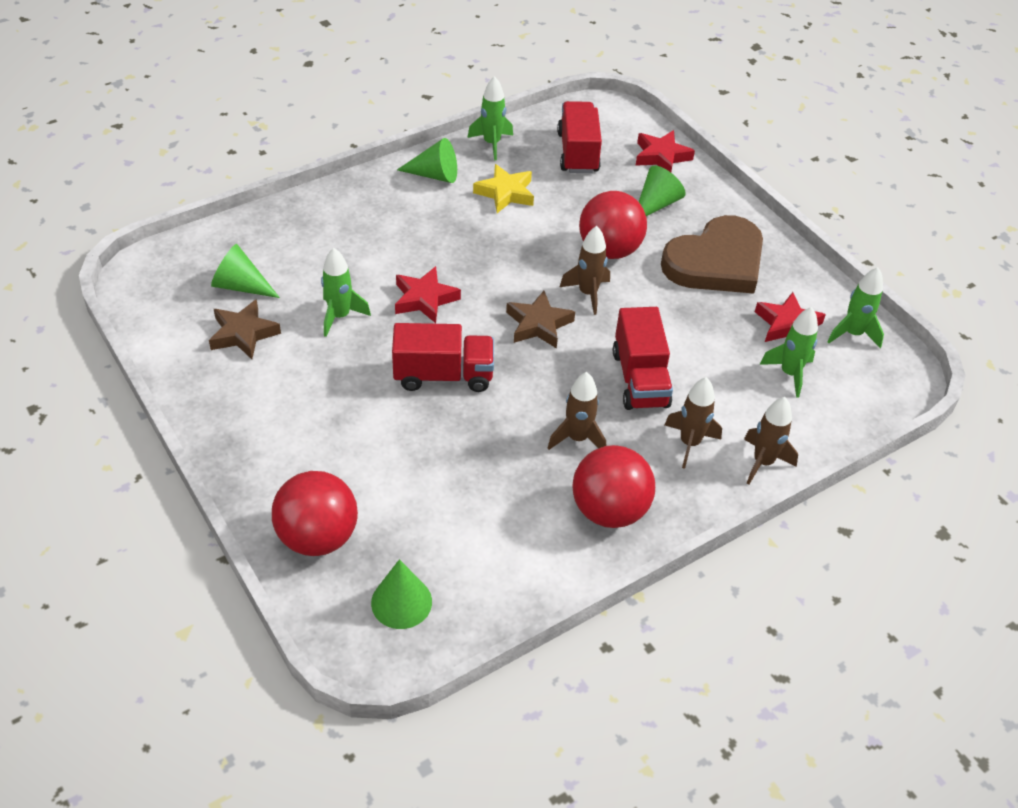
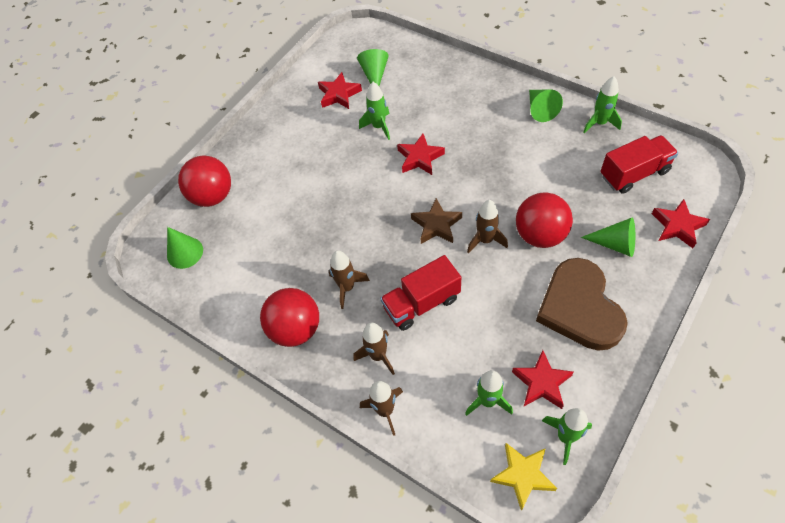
camera: 75 degrees right, 10 degrees up
(243, 333) = (339, 94): brown star -> red star
(443, 375) = (360, 196): red truck -> none
(505, 193) = (553, 153): yellow star -> yellow star (523, 475)
(716, 262) = (579, 308): brown heart -> brown heart turned 45 degrees clockwise

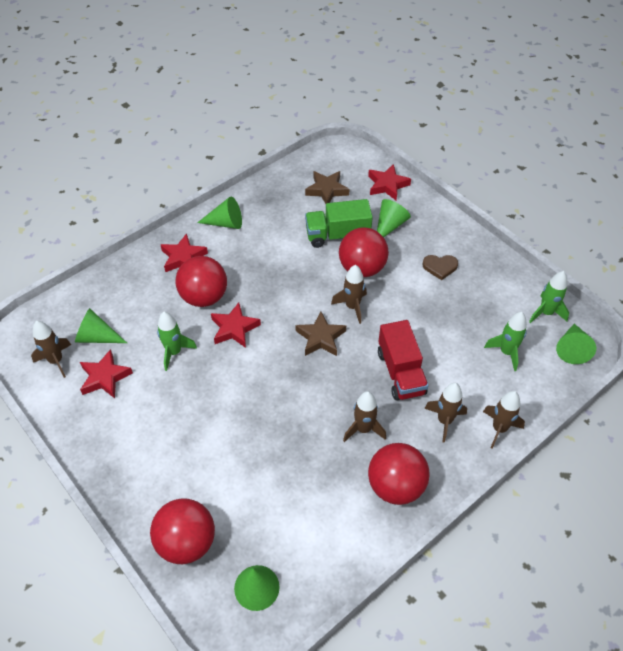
camera: 80 degrees left, 5 degrees down
(343, 61) = (56, 361): none -> brown rocket
(445, 125) = (204, 297): none -> red ball
(523, 475) = (572, 349): yellow star -> green cone
(542, 383) = (499, 312): red star -> red star (183, 257)
(574, 201) = (337, 235): none -> green truck
(579, 308) = (440, 267): brown heart -> brown heart, size x0.43
(599, 123) = (263, 191): green rocket -> none
(634, 174) = (327, 190): red truck -> brown star

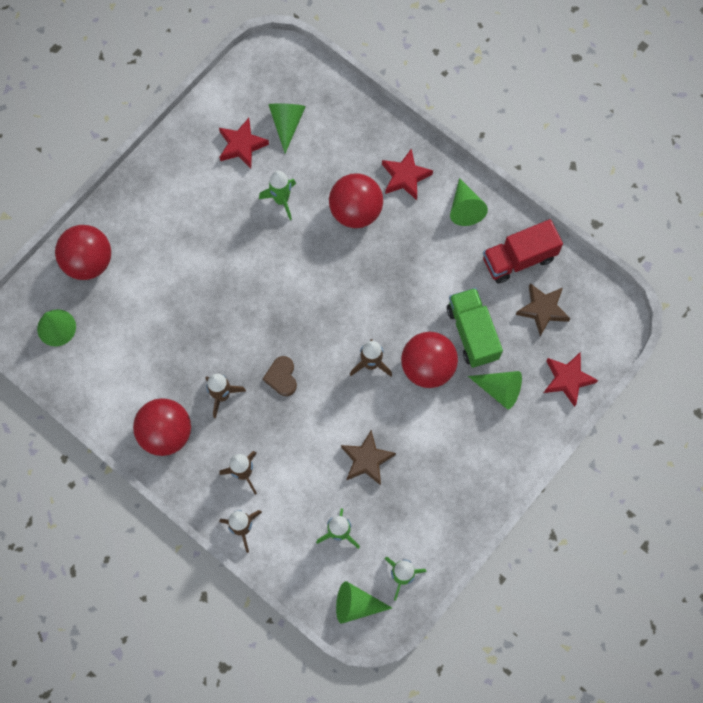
camera: 80 degrees right, 20 degrees up
(56, 361) = (253, 96): brown rocket -> none
(234, 328) = (320, 250): red star -> none
(320, 337) = (324, 337): brown star -> brown star (367, 459)
(401, 372) = (294, 424): red truck -> red truck (518, 258)
(440, 267) = (446, 453): brown heart -> brown heart (281, 377)

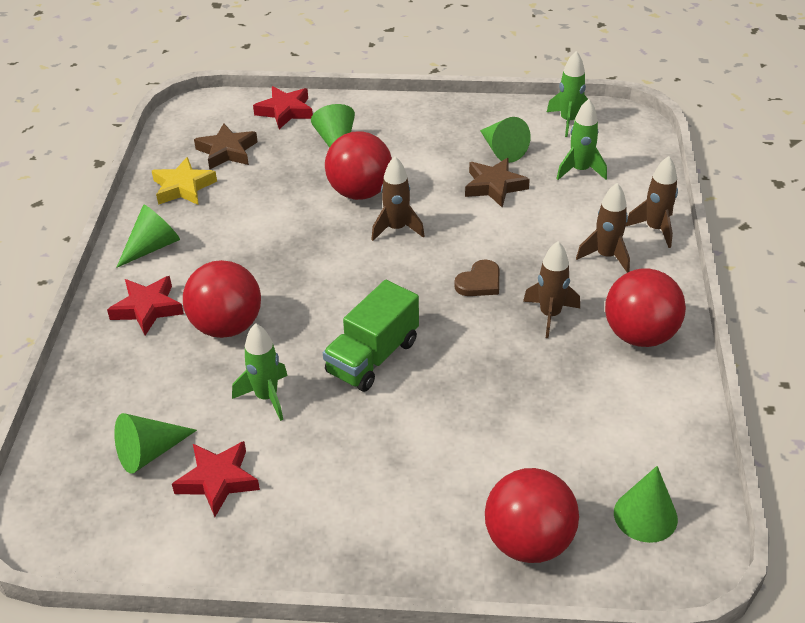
camera: 125 degrees left, 30 degrees down
(356, 604) = (625, 133): green cone -> green cone (502, 150)
(472, 333) = (295, 181): green truck -> green truck (372, 357)
(518, 258) = (183, 187): red truck -> yellow star

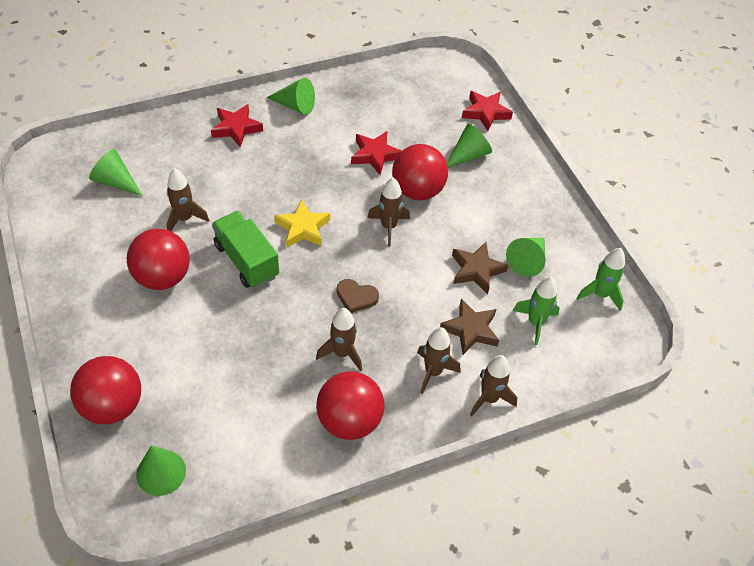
camera: 60 degrees right, 10 degrees up
(183, 187) = (364, 95): yellow star -> yellow star (302, 228)
(217, 480) = (105, 223): red star -> red star (375, 155)
(226, 326) = (239, 173): red ball -> red ball (163, 277)
(227, 151) = (417, 100): brown star -> brown star (470, 330)
(266, 397) = (184, 219): green rocket -> brown rocket
(372, 357) = (246, 261): green truck -> green truck turned 45 degrees clockwise

